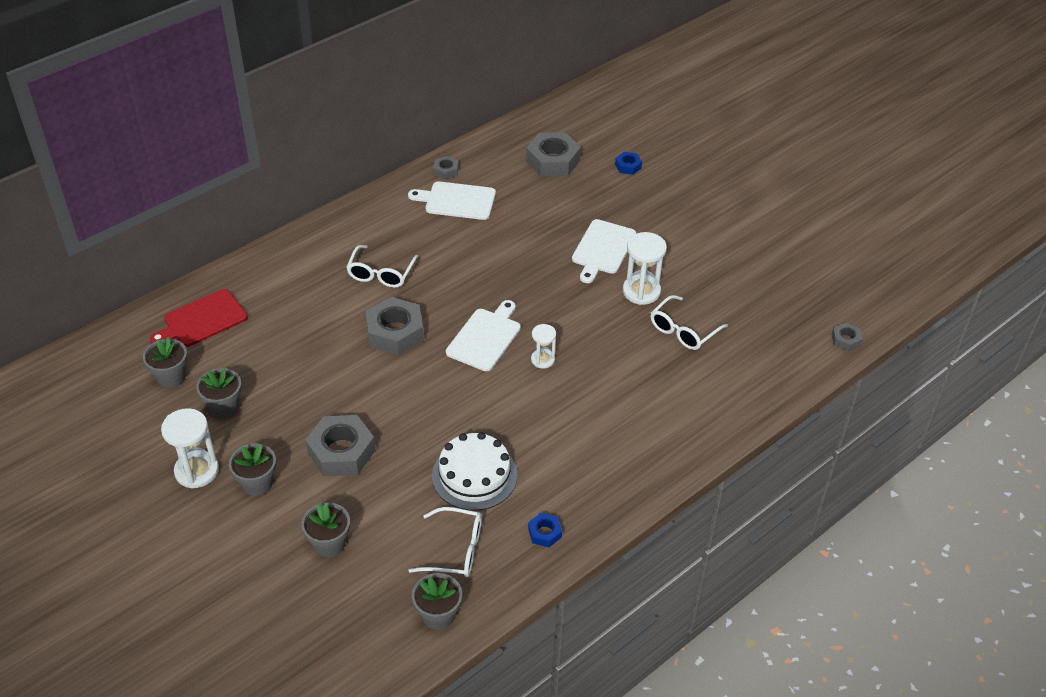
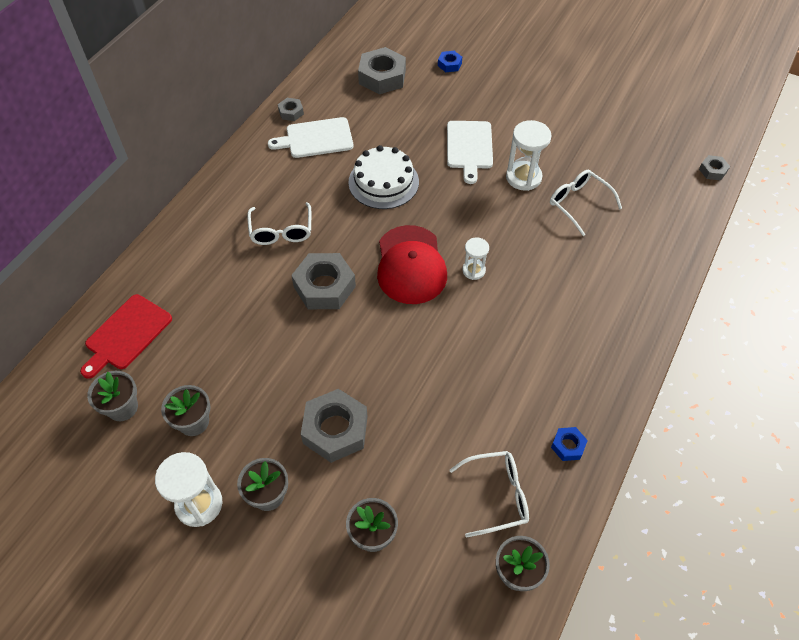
camera: 20 degrees left, 10 degrees up
(474, 475) = (473, 409): white cake -> white cake (383, 182)
(485, 337) = (411, 265): white cutting board -> red cap
(683, 331) = (578, 203): white glasses -> white glasses turned 120 degrees clockwise

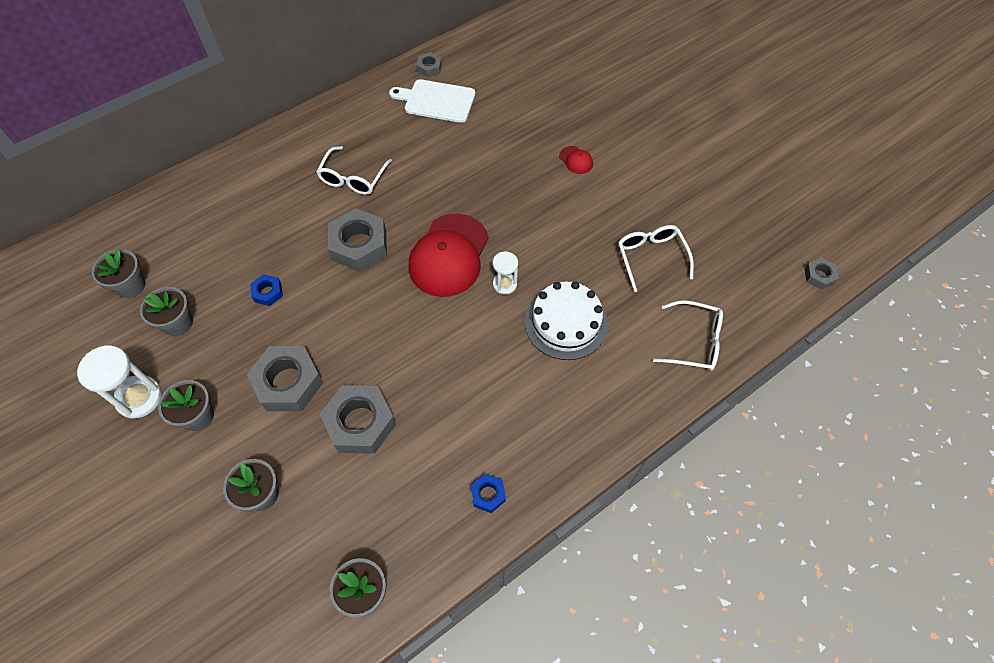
camera: 25 degrees right, 5 degrees up
(126, 334) = (171, 222): red cutting board -> none
(382, 77) = (534, 61): grey nut -> grey nut (360, 423)
(383, 182) = (473, 165): white cake -> white cake (565, 322)
(449, 64) = (608, 69): blue nut -> blue nut (268, 292)
(469, 147) = (576, 160): white cutting board -> red cap
(497, 495) = (392, 511): white glasses -> white glasses (694, 342)
(523, 177) = (611, 210): white hourglass -> none

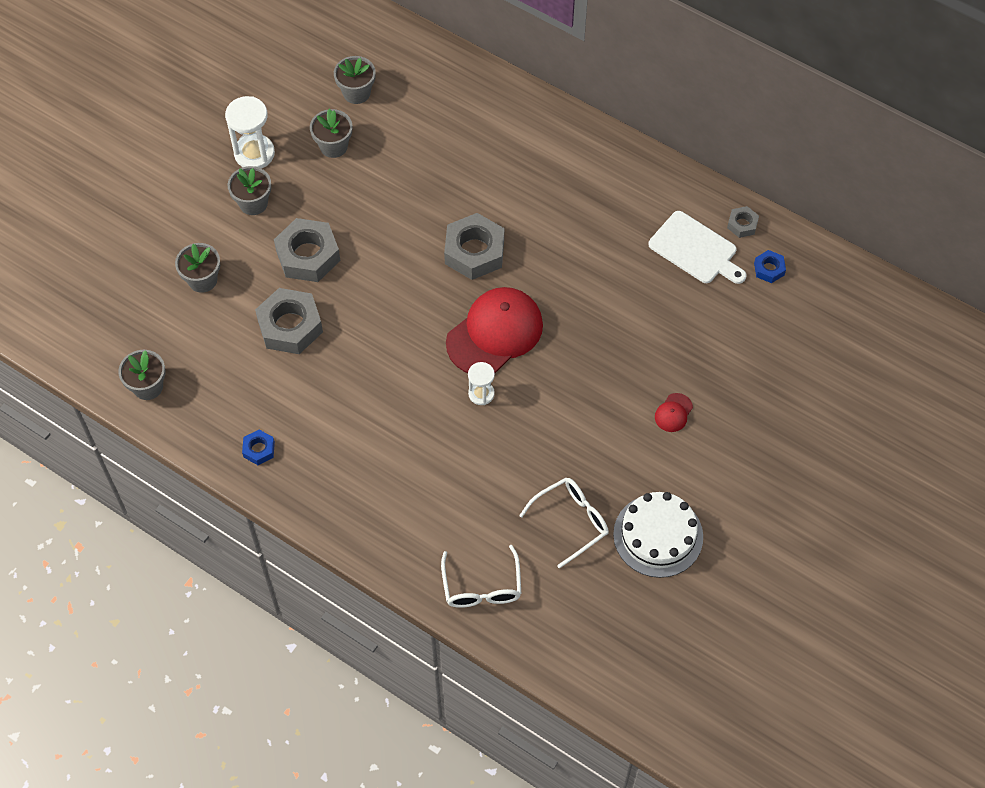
camera: 70 degrees right, 0 degrees up
(268, 292) = (391, 200): blue nut -> blue nut (769, 269)
(353, 178) = (553, 214): white glasses -> none
(436, 101) = (695, 249): white cutting board -> white cutting board turned 135 degrees clockwise
(449, 255) = (495, 333): red cap -> red cap turned 135 degrees clockwise
(565, 322) = (458, 462): white cake -> white cake (658, 535)
(819, 276) = (617, 698): grey nut -> none

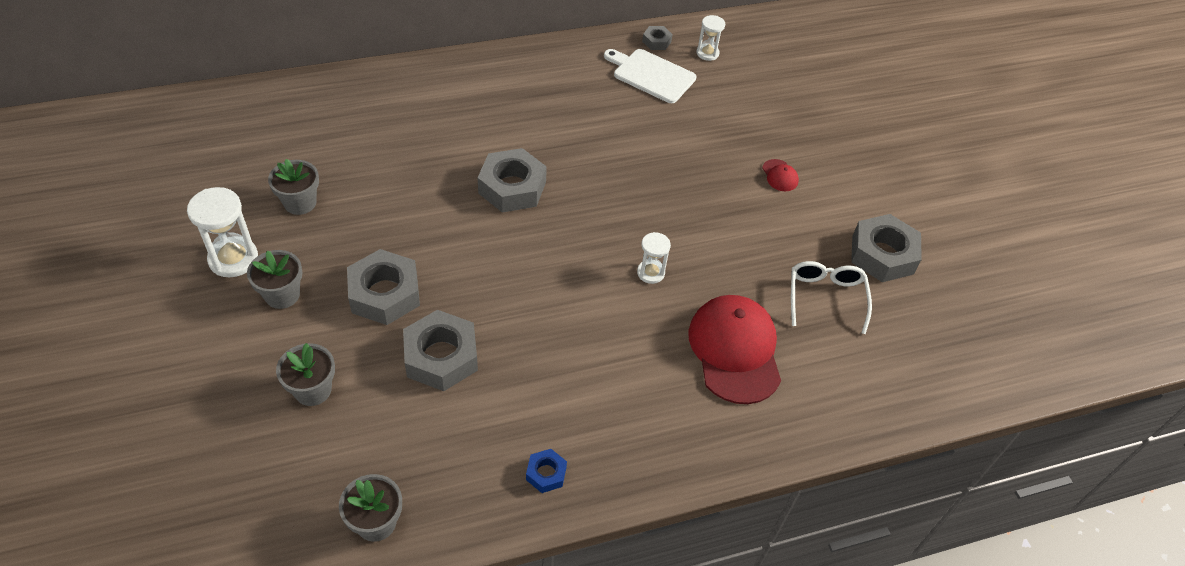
camera: 55 degrees left, 10 degrees down
(356, 93) = (270, 154): grey flower pot -> none
(482, 587) = (841, 399): white glasses -> none
(495, 333) = (602, 226): red cap -> red cap (735, 350)
(658, 535) = (882, 255): white cake -> grey nut
(695, 249) = (651, 75): white cutting board -> white cutting board turned 135 degrees counterclockwise
(769, 269) = (707, 53): blue nut -> white hourglass

